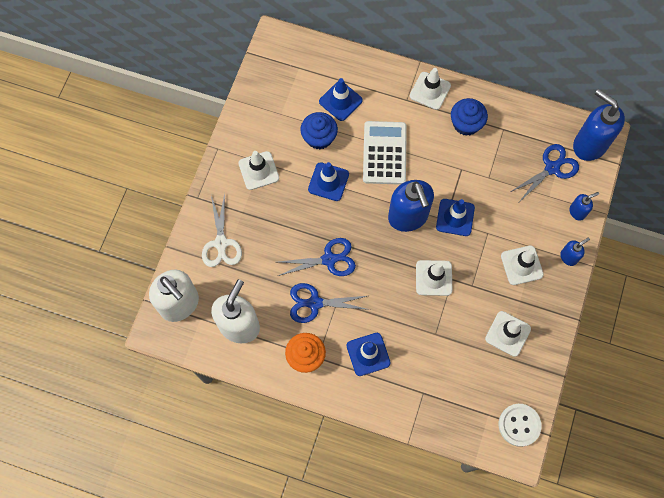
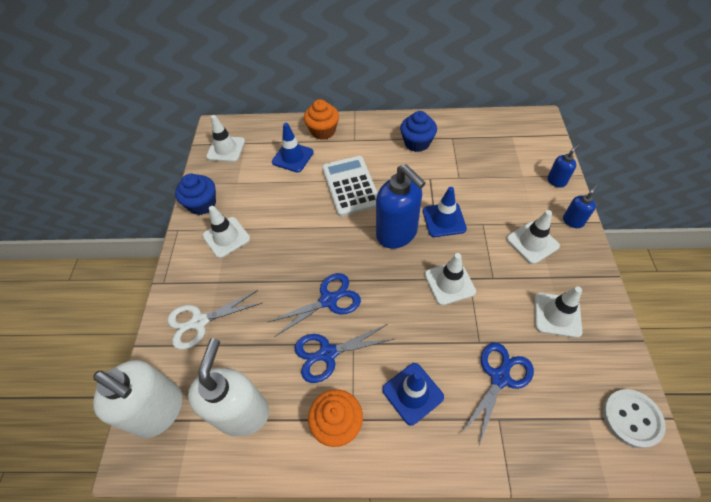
camera: 15 degrees left, 15 degrees down
(221, 243) = (199, 322): white scissors -> white scissors turned 90 degrees clockwise
(319, 137) = (281, 191): blue cupcake -> blue cupcake (202, 204)
(328, 182) = (303, 226): blue traffic cone -> none
(379, 78) = (323, 131): none -> orange cupcake
(430, 91) = (373, 128): white traffic cone -> white traffic cone (226, 149)
(552, 168) = (512, 154): blue scissors -> blue scissors (500, 378)
(589, 145) = (533, 128): blue soap dispenser -> none

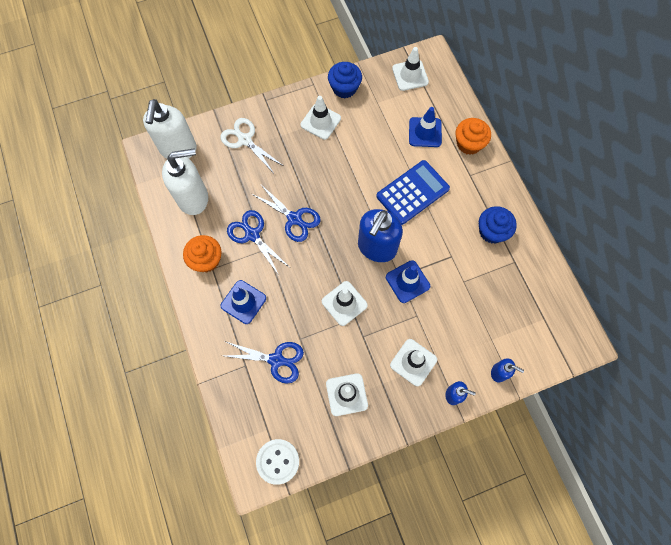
camera: 65 degrees right, 15 degrees up
(350, 186) = (412, 192): white calculator -> blue calculator

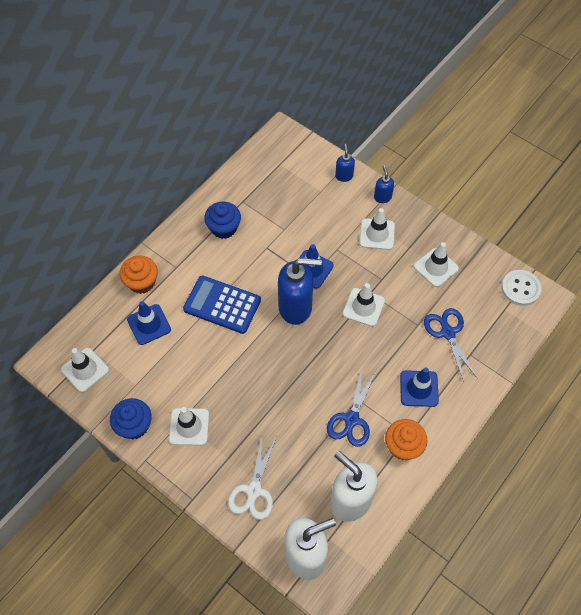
camera: 120 degrees left, 10 degrees down
(294, 219) = (311, 391): blue scissors -> none

